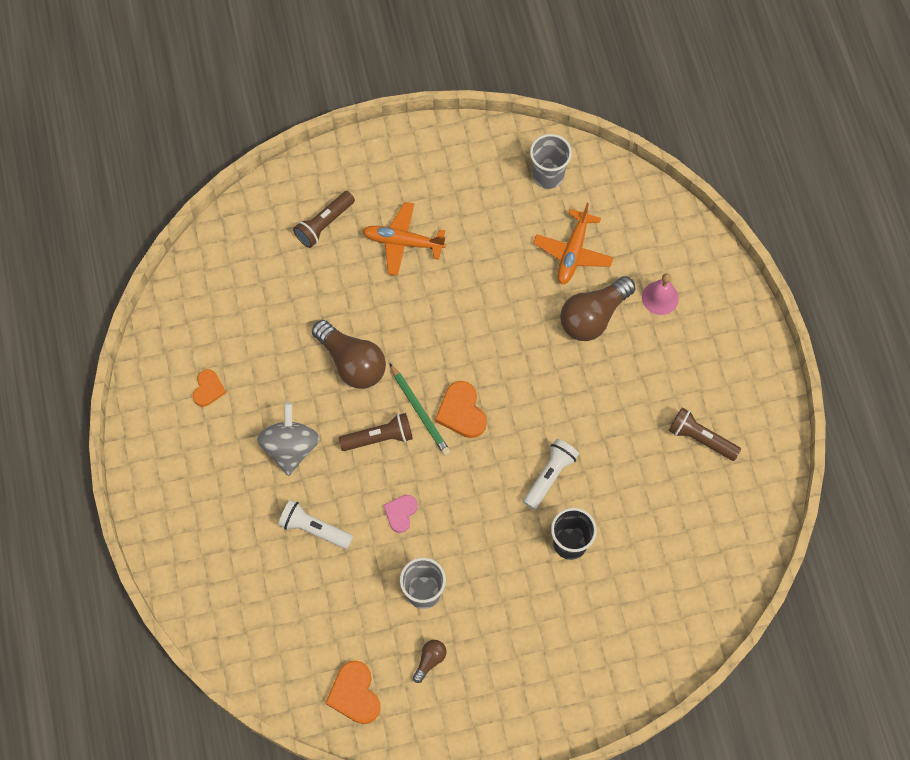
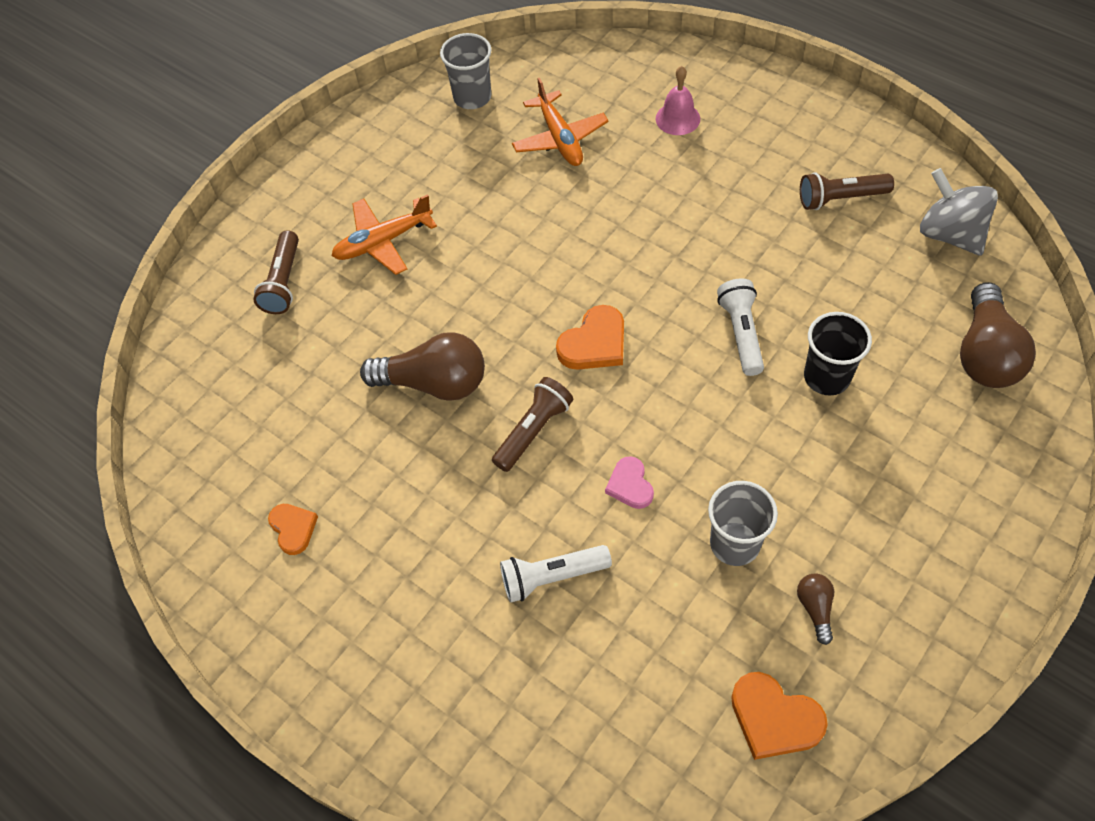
camera: 35 degrees left, 10 degrees down
(290, 447) = (445, 515): grey spinning top -> grey spinning top (950, 234)
(419, 411) = (551, 374): green pencil -> none
(461, 412) = (594, 343): orange heart -> orange heart turned 75 degrees counterclockwise
(593, 316) = (634, 174): brown light bulb -> brown light bulb (985, 353)

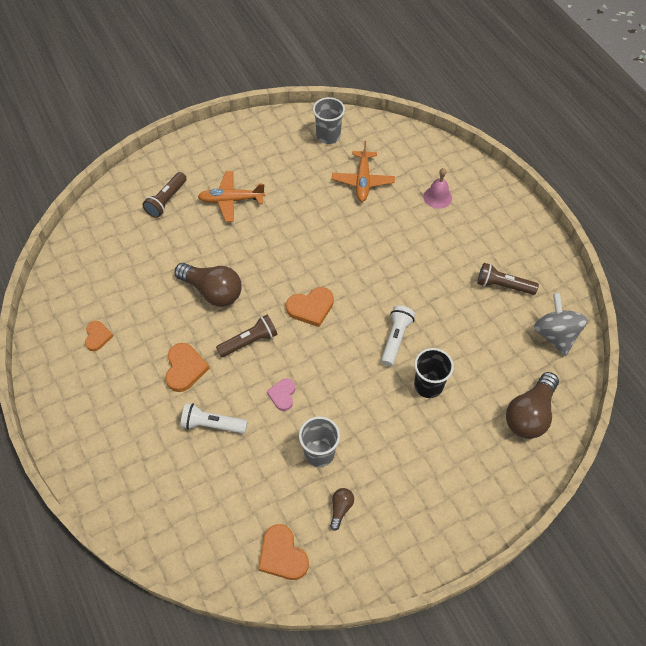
camera: 20 degrees right, 0 degrees up
(460, 514) = (185, 368): none -> orange heart

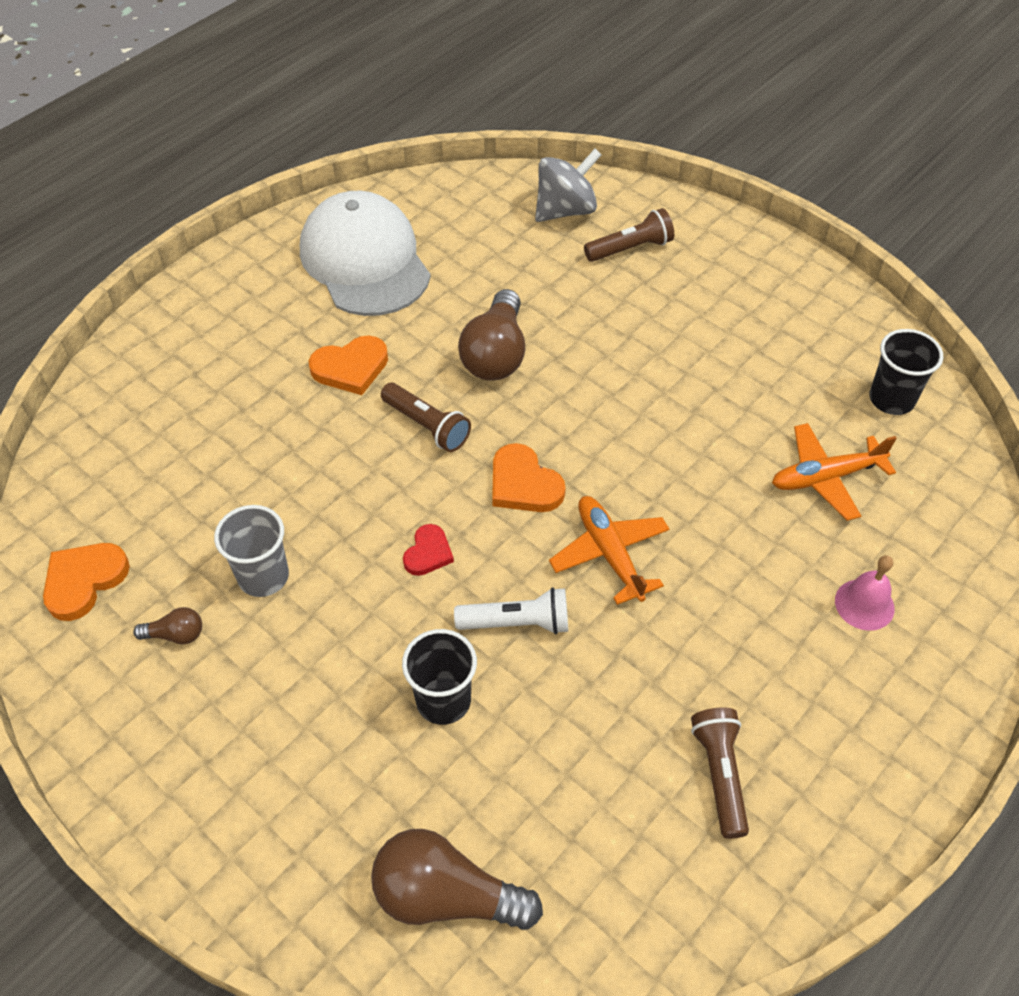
camera: 70 degrees right, 5 degrees down
(97, 337) = (365, 260): orange heart -> white cap
(166, 200) = (630, 248): brown flashlight -> brown flashlight turned 150 degrees clockwise
(212, 424) = (270, 429): white flashlight -> none
(231, 200) = (675, 319): orange plane -> orange plane (609, 553)
(282, 395) = (349, 497): pink heart -> none
(328, 136) = (891, 399): grey cup -> black cup
(337, 366) = (428, 553): none -> red heart
(555, 335) = (649, 905): grey spinning top -> grey spinning top (565, 210)

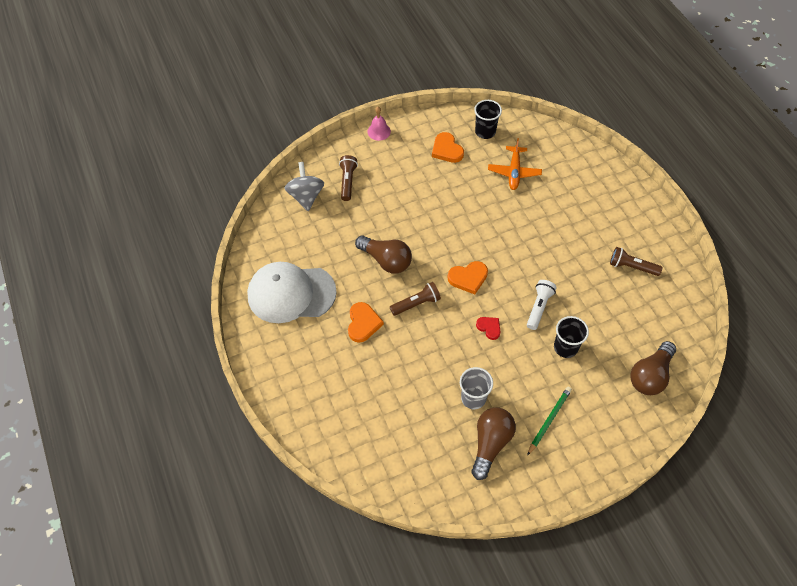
camera: 65 degrees left, 5 degrees up
(84, 581) = (442, 478): orange heart -> orange heart (447, 150)
(175, 634) = (490, 444): brown light bulb -> brown light bulb, size x2.11
(260, 721) = (549, 420): none -> green pencil
(609, 553) = (518, 261): orange plane -> none
(864, 604) = (578, 189): pink bell -> pink bell (379, 131)

